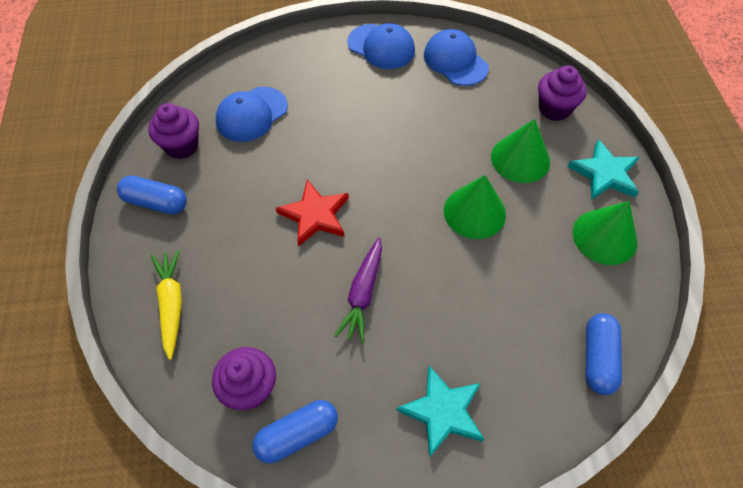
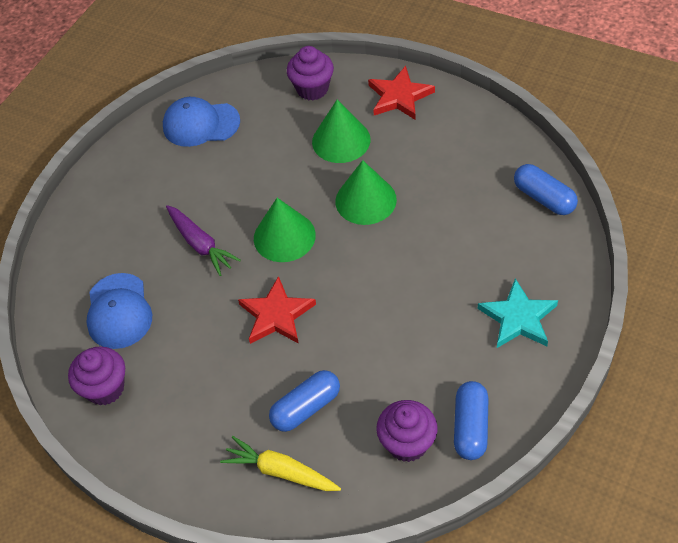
camera: 50 degrees left, 5 degrees down
(156, 203) = (156, 439): blue capsule -> blue capsule (306, 408)
(363, 294) = (381, 318): purple carrot -> purple carrot (200, 244)
(381, 46) = (132, 168): blue cap -> none
(604, 173) = (399, 96): turquoise star -> red star
(604, 237) = (453, 132): green cone -> green cone (284, 236)

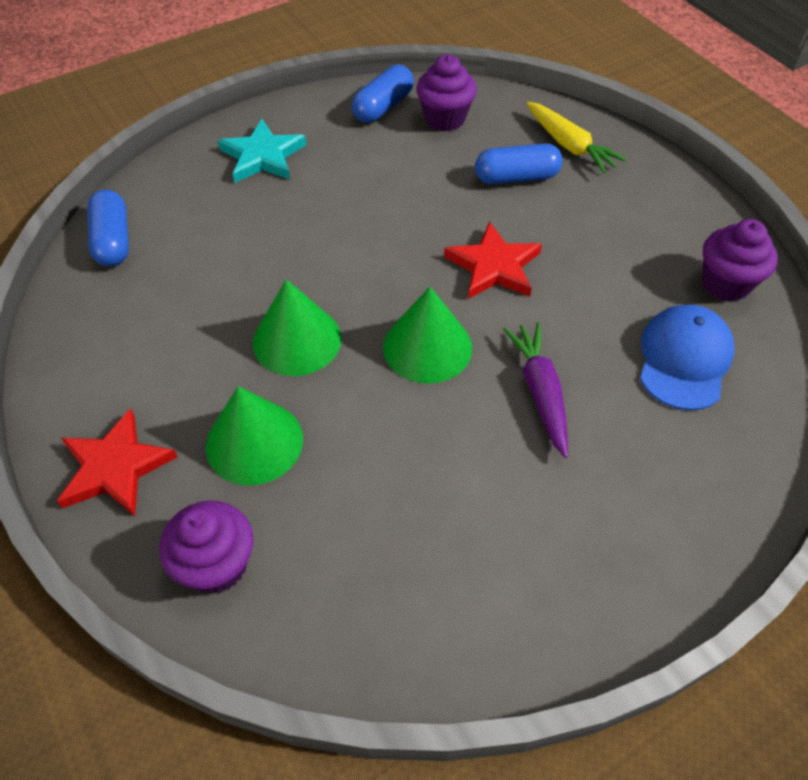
camera: 155 degrees left, 0 degrees up
(200, 124) = (436, 605): blue cap -> none

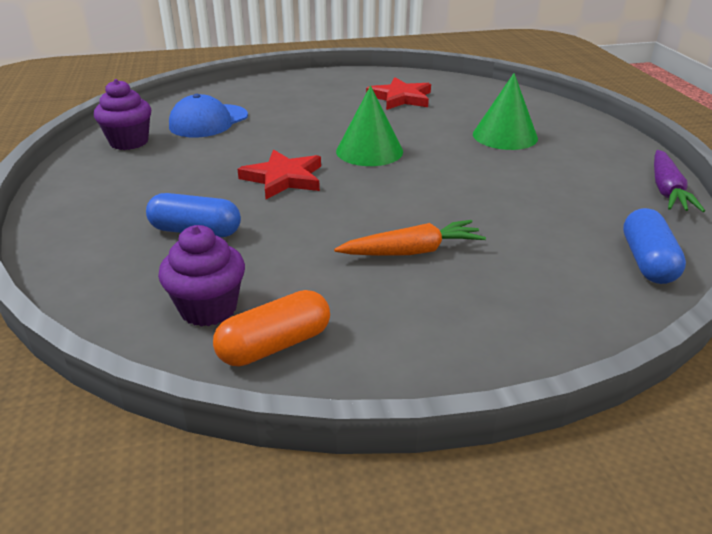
camera: 160 degrees left, 20 degrees down
(115, 467) = (598, 141): red star -> red star (401, 98)
(217, 565) = (530, 108): purple cupcake -> none
(263, 156) = (468, 314): turquoise star -> none
(297, 340) = (465, 169): green cone -> none
(320, 201) = (412, 251): none -> orange carrot
(383, 107) = (275, 345): blue capsule -> orange capsule
(540, 392) = (311, 125): purple carrot -> purple carrot (667, 190)
(569, 145) = (106, 247): yellow carrot -> none

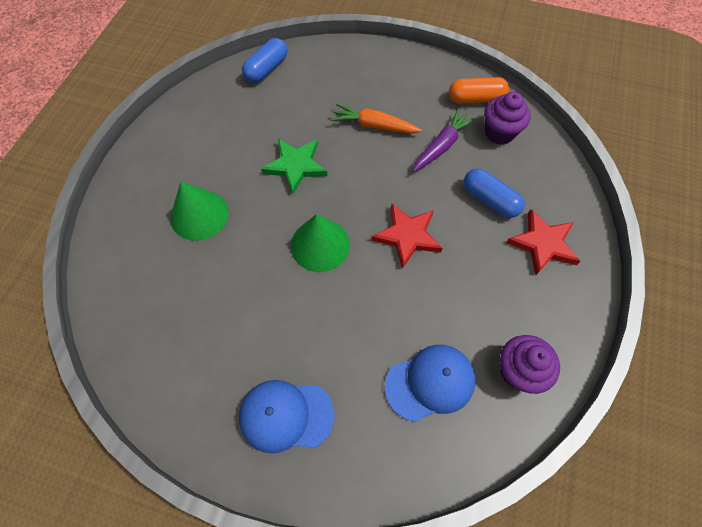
camera: 150 degrees left, 30 degrees up
(311, 90) = (286, 415): none -> blue cap
(401, 98) = (212, 338): red star -> red star (542, 244)
(463, 188) = (296, 166): none -> green star
(667, 190) = (181, 106): purple carrot -> purple carrot (442, 146)

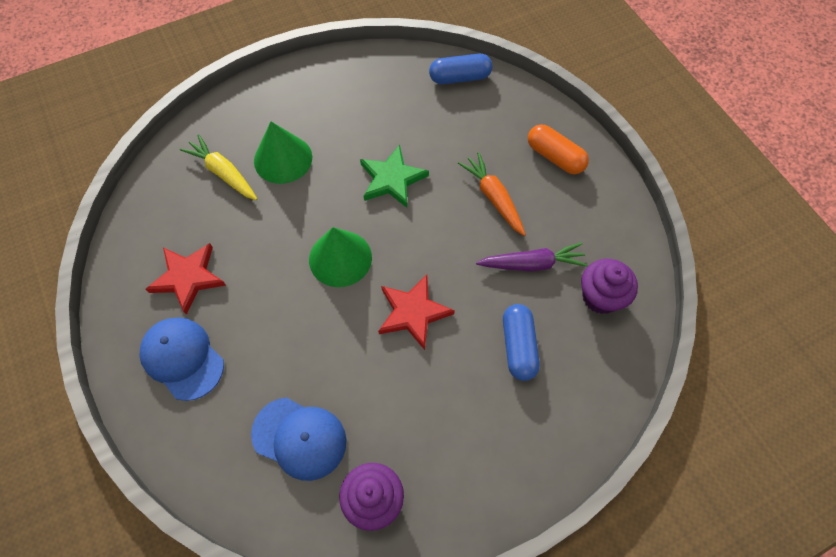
camera: 45 degrees right, 0 degrees up
(162, 262) = (223, 173): none -> yellow carrot
(475, 99) = (615, 248): orange capsule -> orange capsule (555, 157)
(542, 244) = (519, 425): red star -> red star (188, 278)

